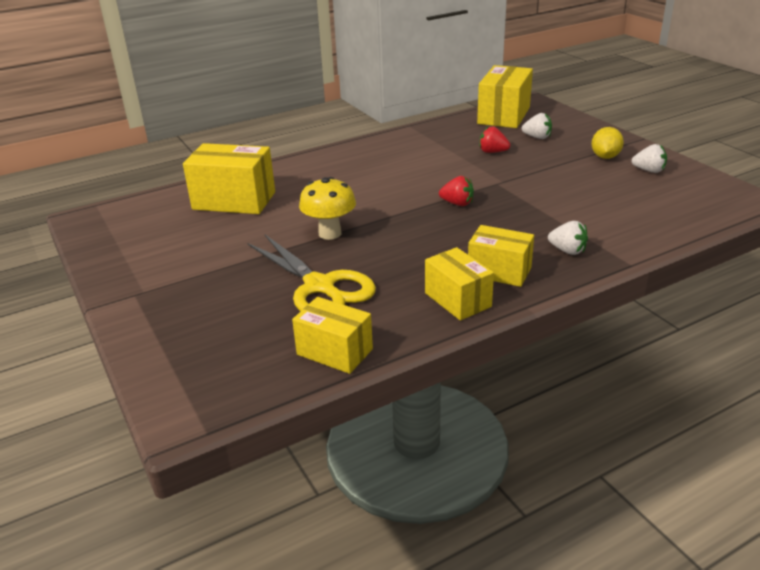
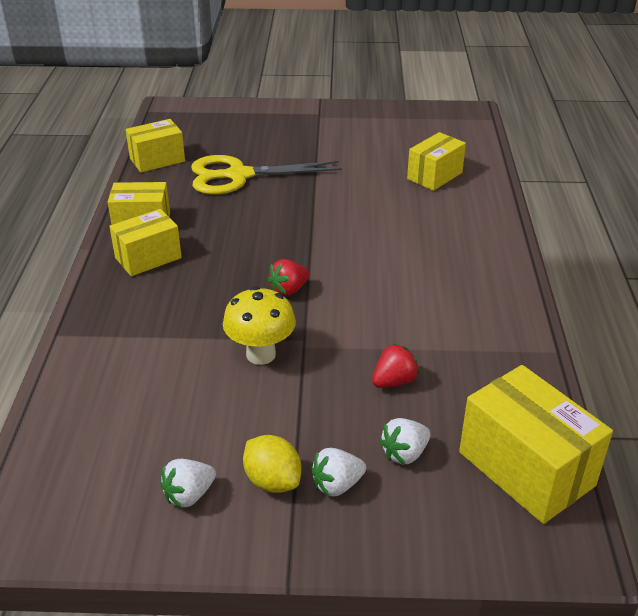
camera: 120 degrees right, 5 degrees up
(234, 200) = (434, 176): yellow box -> yellow box, size x0.65
(330, 233) = (314, 203): yellow mushroom -> yellow mushroom (261, 354)
(567, 251) = (125, 310): white strawberry -> white strawberry (337, 485)

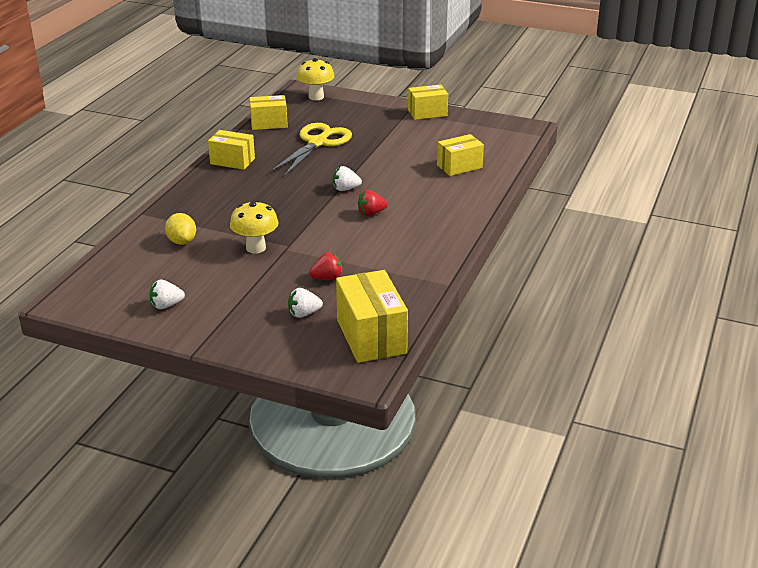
camera: 20 degrees right, 5 degrees down
(148, 258) = (223, 182): yellow box -> yellow box (427, 113)
(194, 114) = (316, 97): none -> yellow mushroom
(238, 176) = (318, 143): yellow scissors -> yellow scissors turned 105 degrees clockwise
(272, 481) = (217, 309): yellow lemon -> yellow lemon (182, 241)
(289, 290) = (299, 217): red strawberry -> red strawberry (371, 213)
(337, 485) = (252, 319): white strawberry -> white strawberry (345, 189)

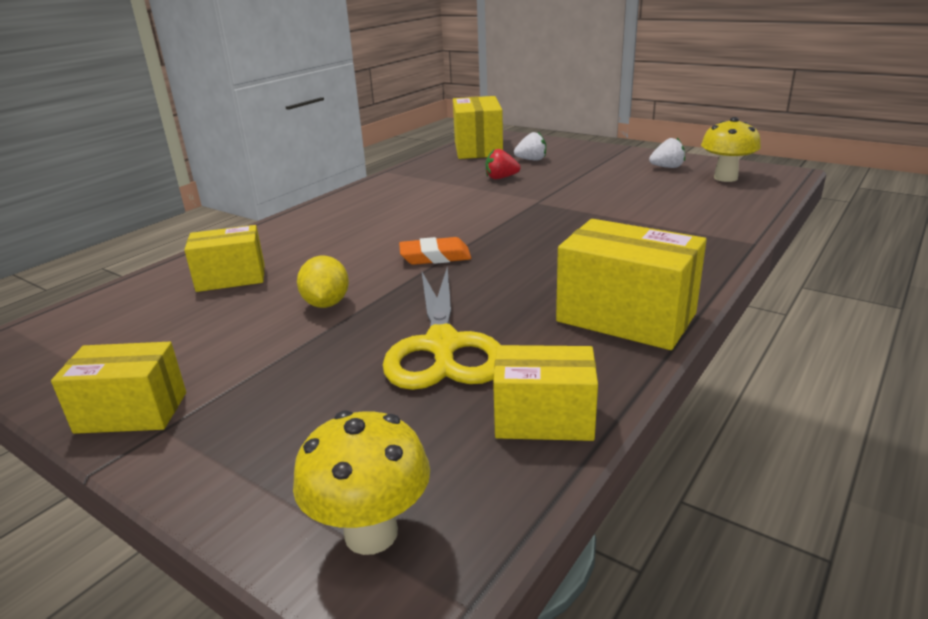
camera: 165 degrees left, 5 degrees down
(182, 241) = (674, 210): yellow lemon -> yellow lemon (326, 304)
(232, 161) = (626, 317): yellow box -> yellow box, size x1.55
(256, 248) = (577, 201): yellow mushroom -> yellow mushroom (725, 178)
(318, 143) = (442, 346): yellow scissors -> yellow scissors turned 45 degrees counterclockwise
(345, 189) = (435, 257): white strawberry -> orange eraser
(371, 213) = (418, 226): red strawberry -> none

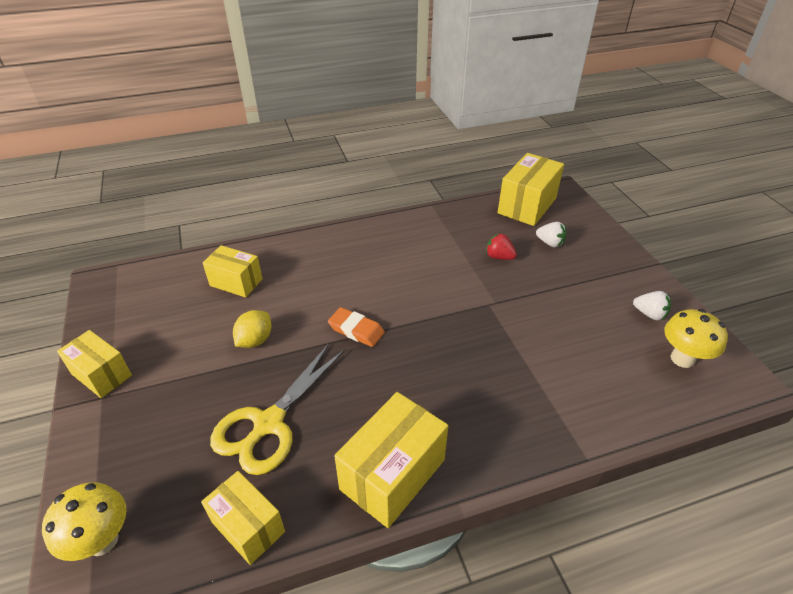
camera: 35 degrees right, 15 degrees up
(626, 317) = (393, 474): yellow box -> yellow box turned 60 degrees clockwise

